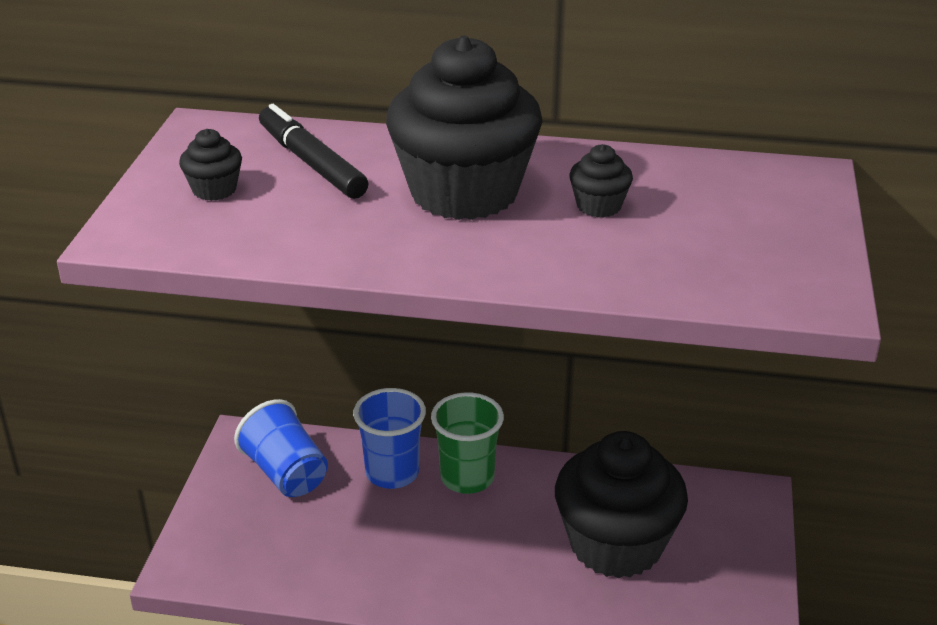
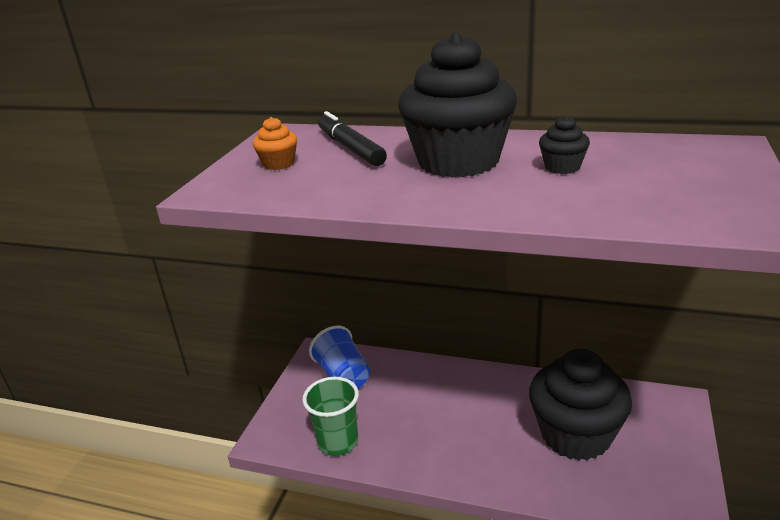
camera: 10 degrees right, 5 degrees down
(214, 189) = (278, 164): black cupcake -> orange cupcake
(392, 473) = (415, 378): blue cup -> none
(467, 478) = (467, 383): green cup -> green cup (338, 442)

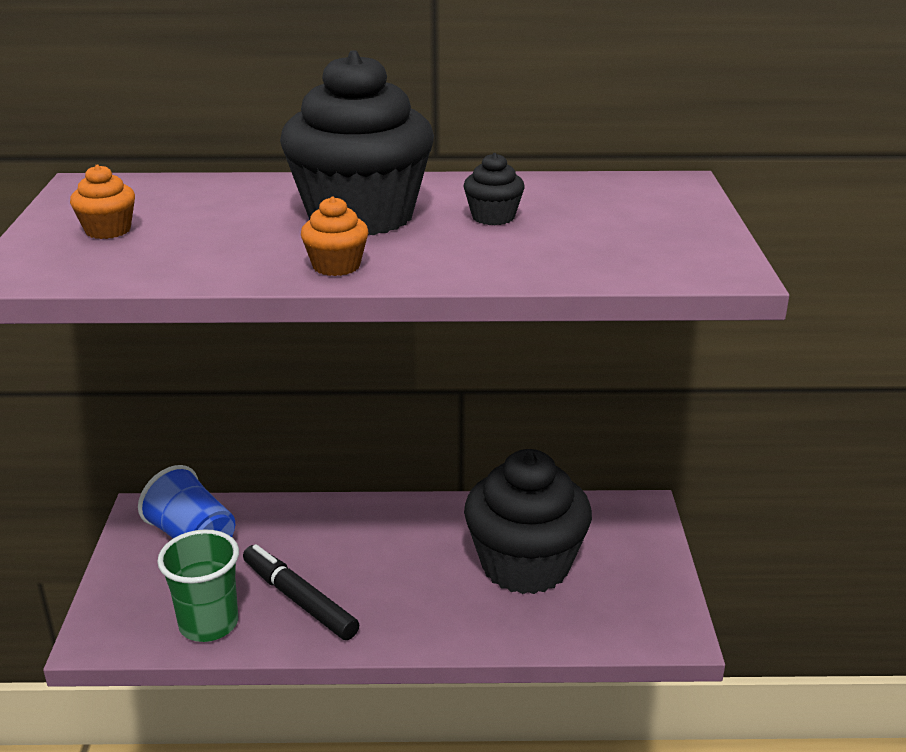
camera: 20 degrees left, 0 degrees up
(350, 148) = (204, 204): black marker -> black marker (299, 600)
(425, 200) = (336, 266): none -> orange cupcake

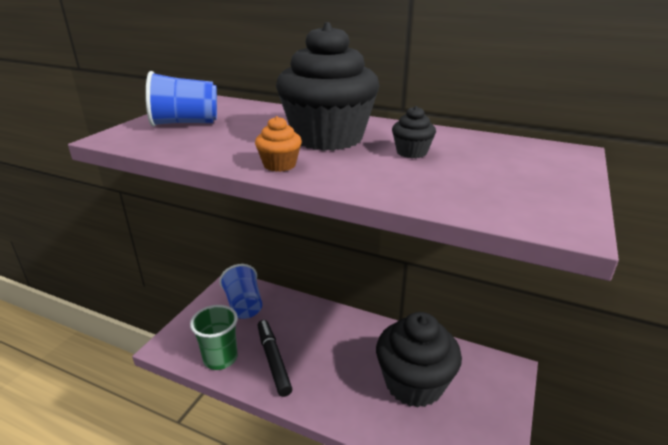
camera: 25 degrees right, 0 degrees up
(108, 230) = (185, 123): orange cupcake -> blue cup

